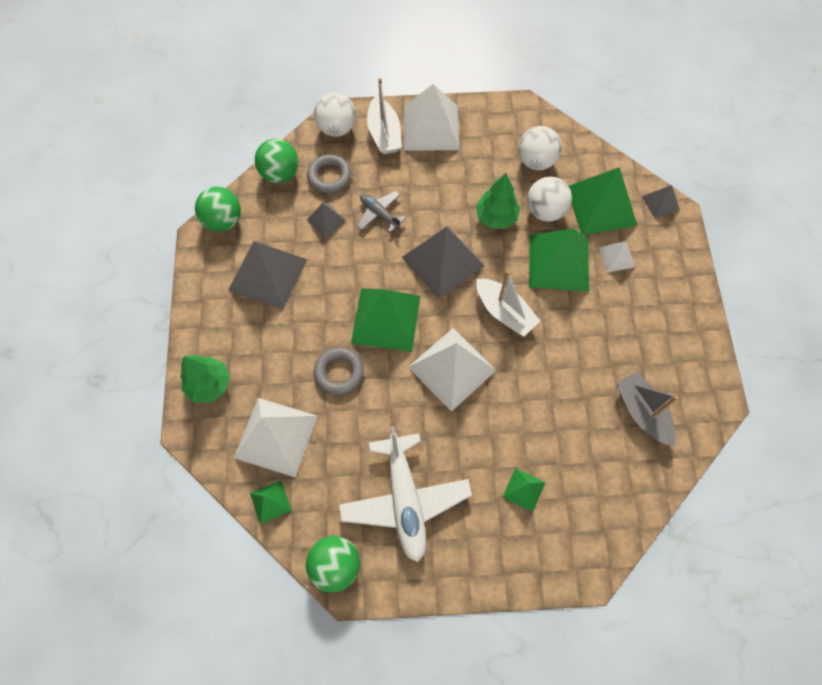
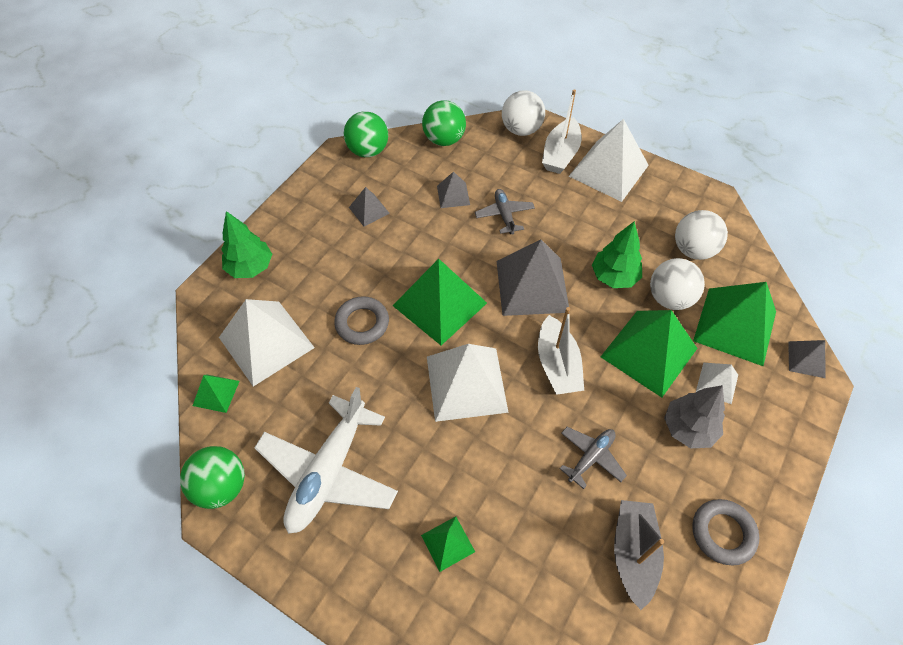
camera: 35 degrees right, 10 degrees down
(268, 274) = (369, 210): grey pyramid -> grey pyramid, size x0.49
(329, 176) = (484, 163): grey ring -> grey ring (722, 533)
(573, 365) = (591, 457): none -> grey plane
(619, 302) = (688, 428): none -> grey tree

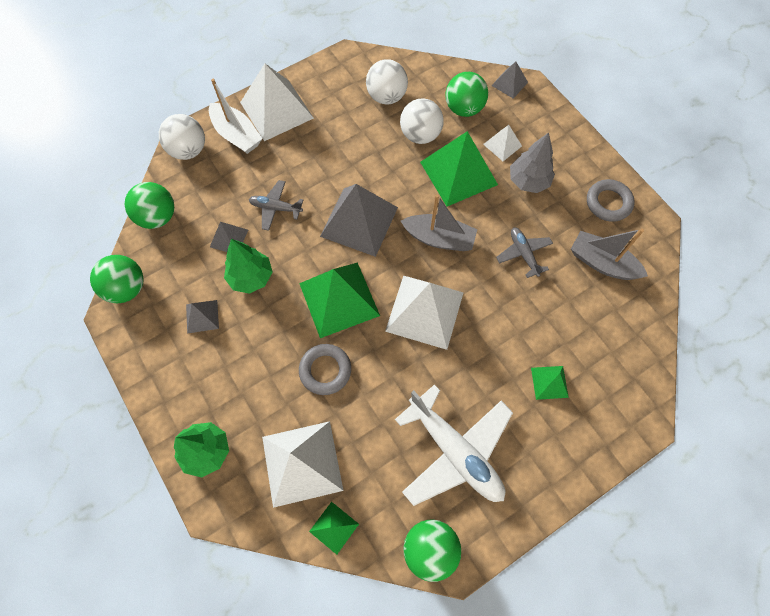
camera: 65 degrees left, 10 degrees up
(557, 364) = (439, 238): white boat -> grey boat
(614, 277) = (382, 161): green tree -> green tree (251, 277)
(735, 326) = (464, 108): green pyramid -> green ball

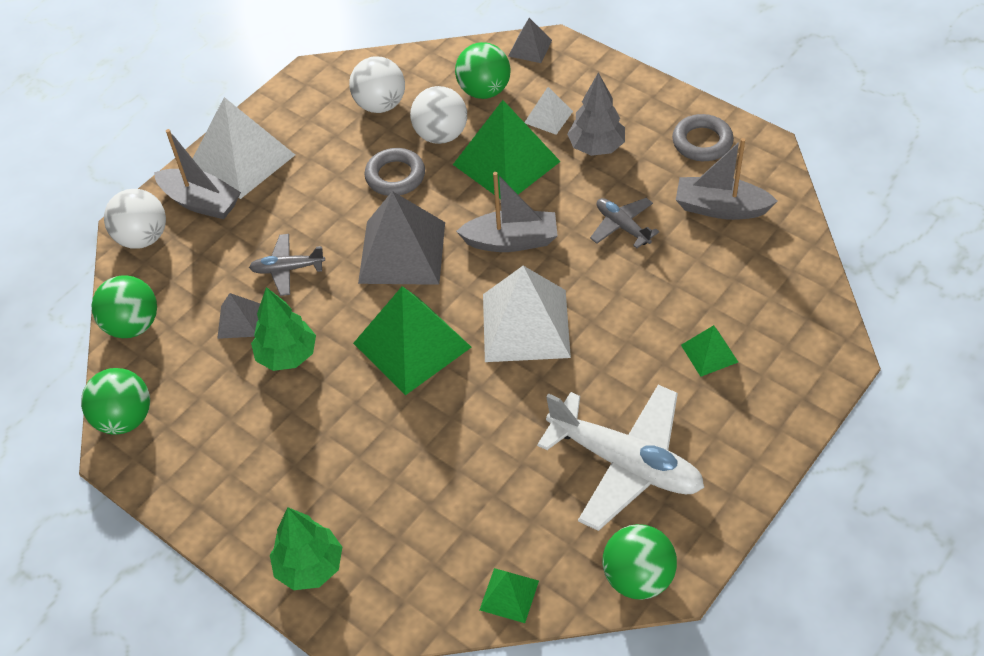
camera: 15 degrees left, 15 degrees down
(202, 316) = (240, 419): grey pyramid -> none
(237, 135) = (201, 202): white boat -> grey boat
(302, 463) = (439, 538): white pyramid -> none
(325, 370) = (427, 428): grey ring -> grey ring (395, 176)

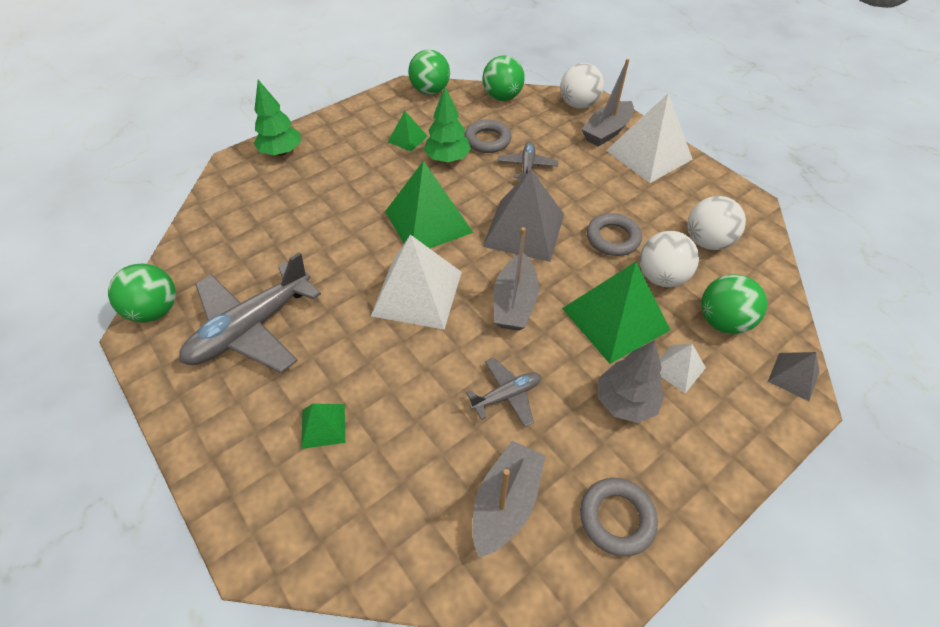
camera: 100 degrees right, 0 degrees up
(239, 321) = (487, 140): grey pyramid -> grey ring
(509, 595) = (196, 237): green pyramid -> green pyramid (407, 139)
(625, 463) = (252, 328): white plane -> grey plane

